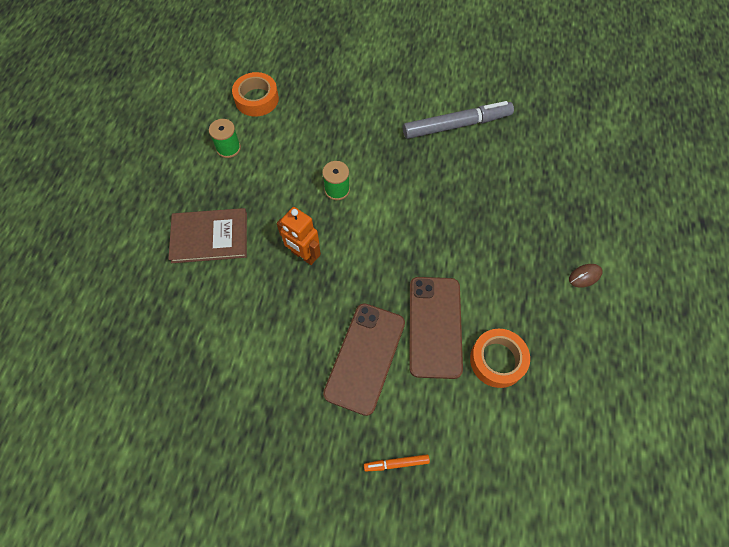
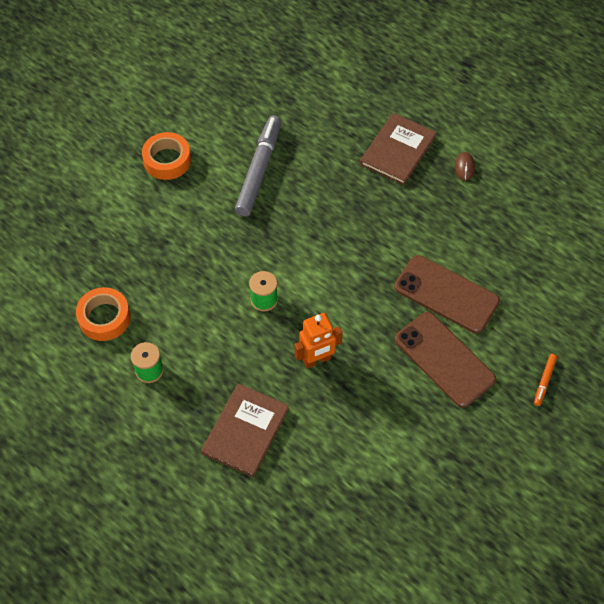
camera: 60 degrees left, 5 degrees down
(497, 360) = (500, 267): orange tape -> orange tape (167, 160)
(557, 213) = (398, 150): none -> brown book

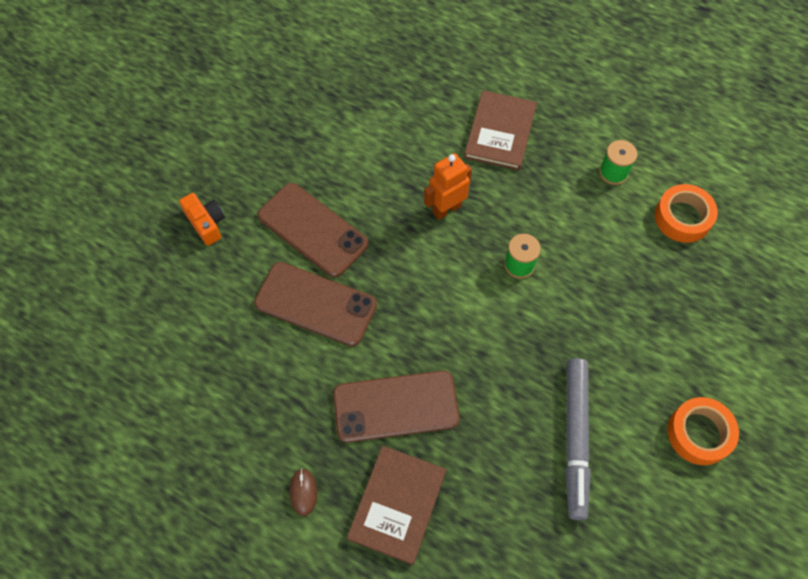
camera: 170 degrees right, 5 degrees up
(389, 210) = (396, 407): none -> brown phone
(544, 381) = (206, 223): orange marker -> orange camera

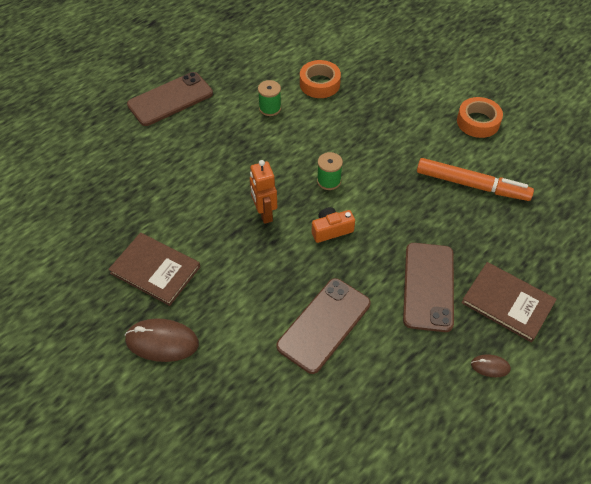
camera: 75 degrees left, 10 degrees down
(206, 223) = (212, 402): orange camera -> orange camera (331, 230)
(261, 162) = (162, 342): none -> brown mouse
(313, 230) = (250, 313): brown phone -> brown phone (170, 99)
(500, 132) = (206, 163): brown book -> brown book (155, 270)
(575, 439) = (472, 185): grey marker -> orange marker

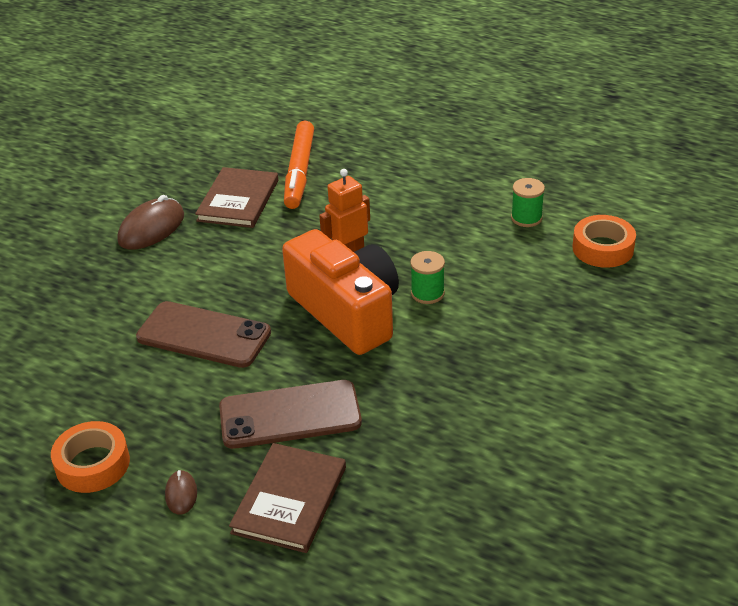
camera: 75 degrees right, 15 degrees down
(162, 342) = (151, 228): brown mouse -> brown mouse turned 45 degrees clockwise
(170, 99) = (491, 143): brown phone -> none
(331, 230) = (347, 312): orange camera -> orange camera, size x2.30
(472, 185) = (494, 433): orange marker -> orange marker (299, 172)
(478, 122) = (634, 421): orange tape -> orange tape (93, 464)

